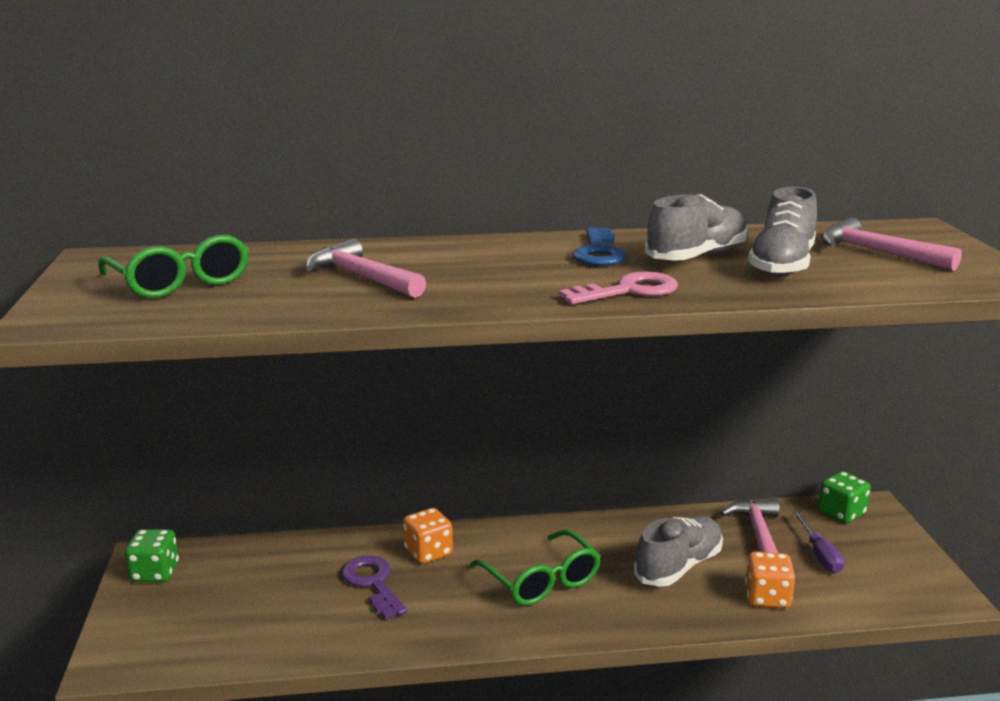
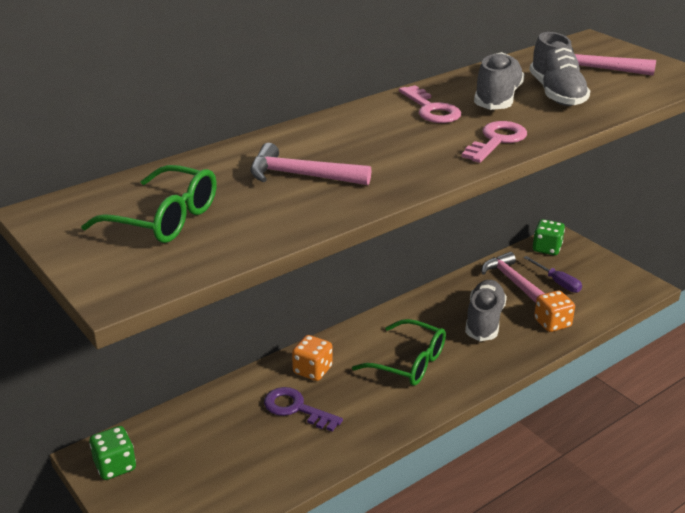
camera: 30 degrees left, 10 degrees up
(599, 252) = (431, 109): blue key -> pink key

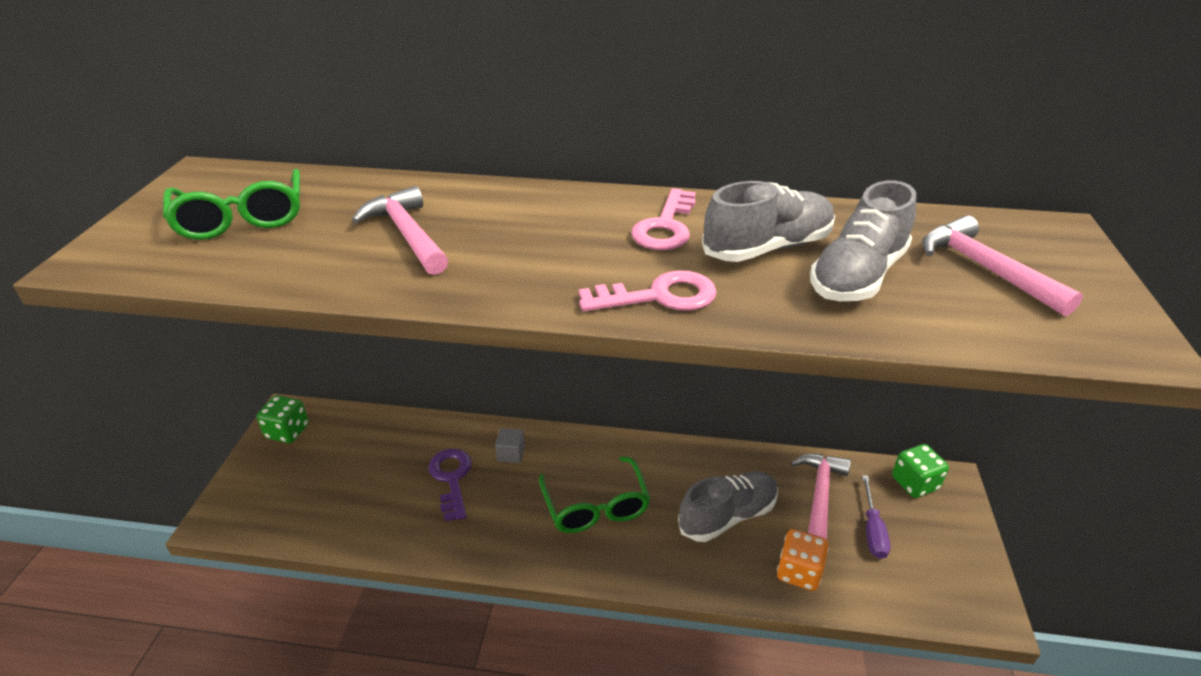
camera: 45 degrees right, 5 degrees up
(312, 370) = (511, 454): orange dice -> grey cube

